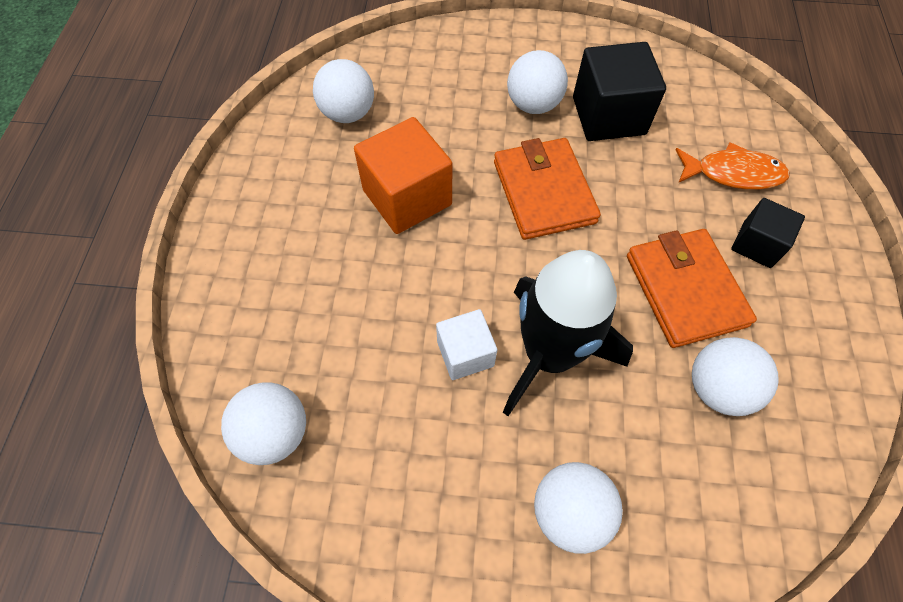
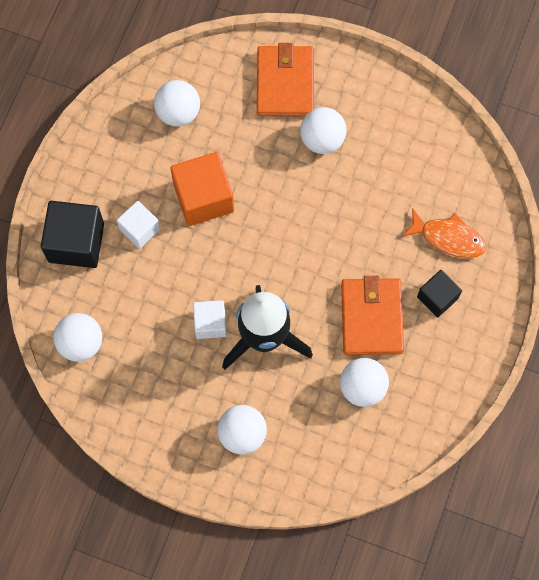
camera: 15 degrees right, 10 degrees up
(330, 254) = (140, 229): none -> white cube
(544, 192) = (303, 218): orange wallet -> orange wallet (285, 83)
(608, 116) = (376, 164): black cube -> black cube (76, 242)

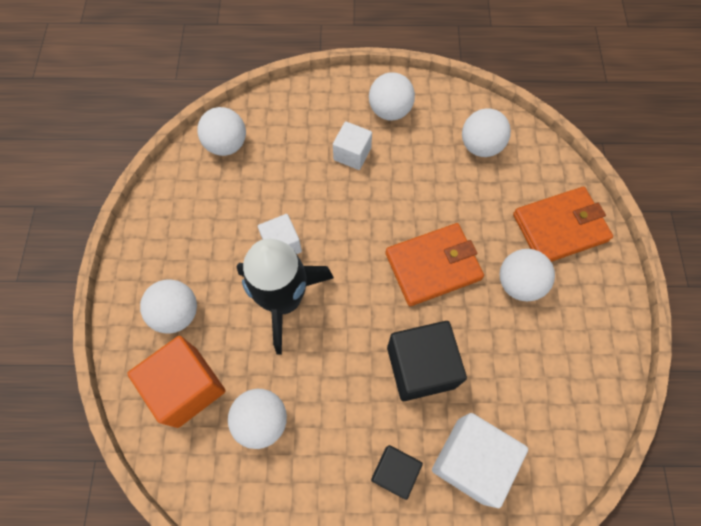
camera: 70 degrees right, 5 degrees down
(76, 242) = (319, 110): black cube -> black cube (421, 367)
(105, 177) = (390, 111): none -> white ball
(203, 198) = (406, 196): orange cube -> orange cube (187, 387)
(371, 318) = (344, 403): orange wallet -> orange wallet (433, 266)
(448, 238) = (471, 460): orange fish -> white cube

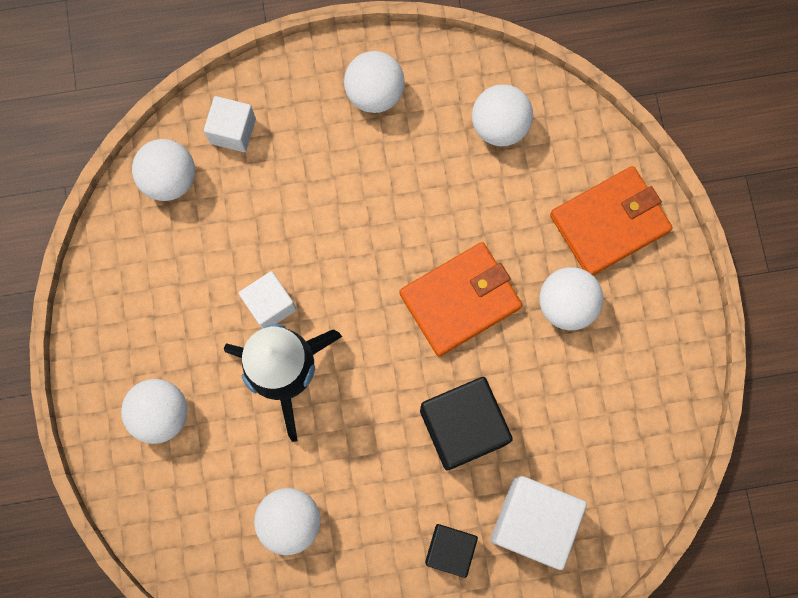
camera: 10 degrees left, 10 degrees up
(187, 387) = (195, 498): orange cube -> none
(352, 154) = (336, 165): white cube -> white cube (233, 131)

